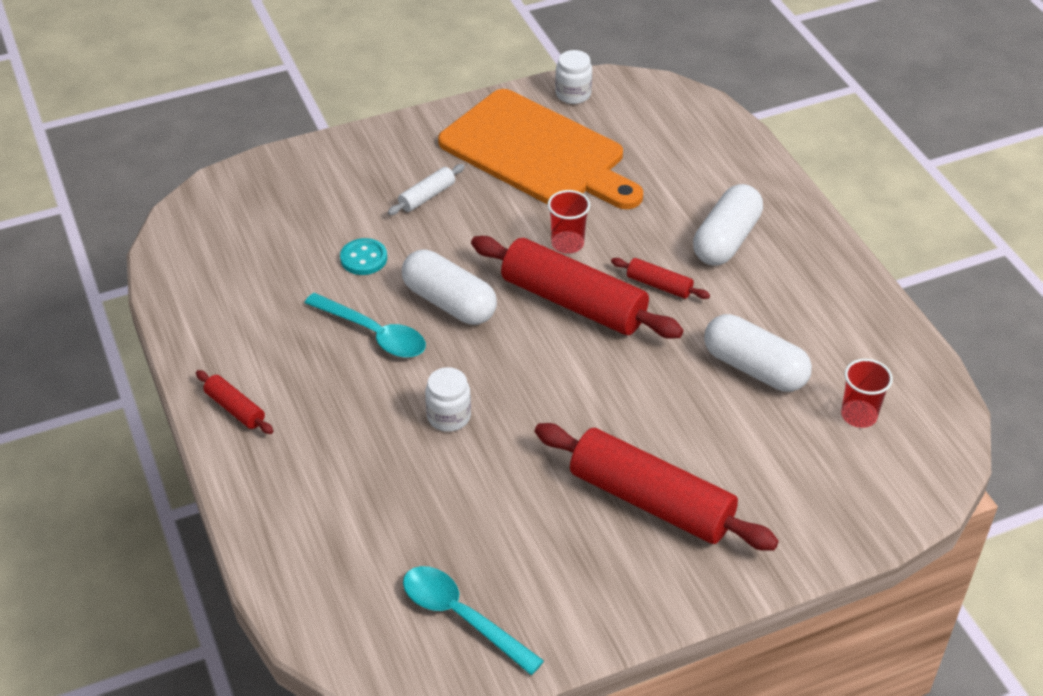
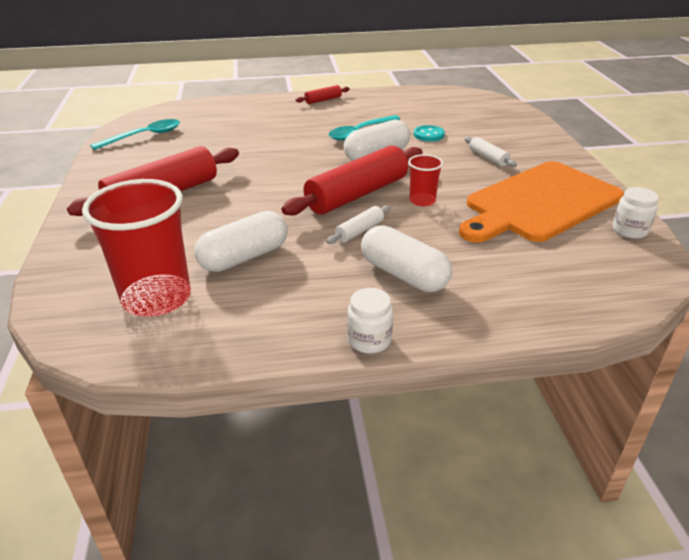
camera: 105 degrees right, 10 degrees down
(449, 416) = (280, 146): white jar -> white jar (369, 340)
(659, 285) = (359, 231): red rolling pin -> white rolling pin
(859, 415) = (157, 298): red cup -> red cup, size x2.06

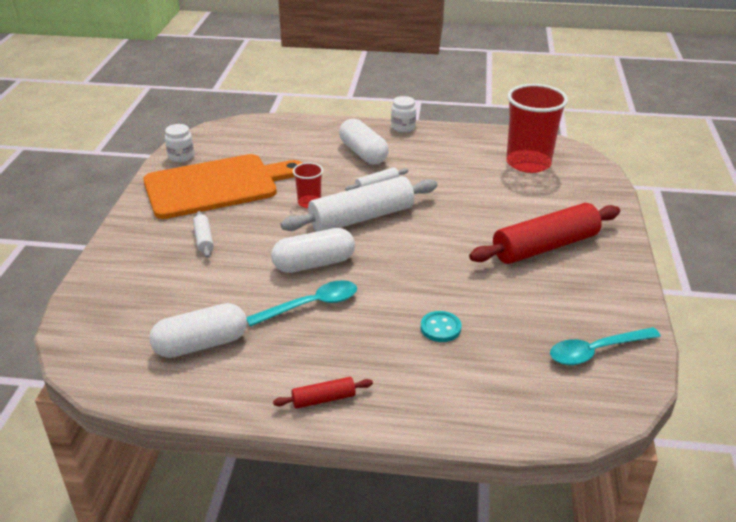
camera: 165 degrees left, 0 degrees up
(244, 257) = (469, 179): white capsule -> white capsule (201, 344)
(357, 194) = (362, 218): red rolling pin -> white rolling pin
(428, 135) = (232, 286): turquoise button -> turquoise button (440, 328)

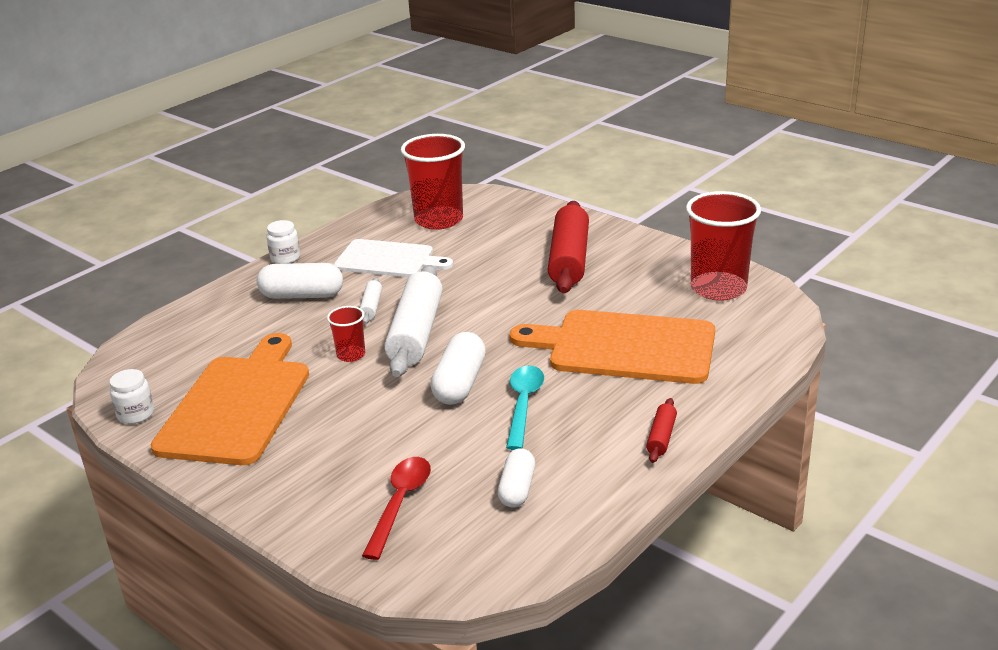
camera: 55 degrees left, 5 degrees down
(151, 296) = (400, 504): none -> red spoon
(201, 344) = (517, 489): white capsule -> white capsule, size x0.67
(203, 239) = (335, 441): white rolling pin -> none
(440, 328) = (624, 347): turquoise button -> orange cutting board
(446, 166) = (388, 260): none -> white cutting board
(596, 351) = (718, 288): turquoise spoon -> red cup

